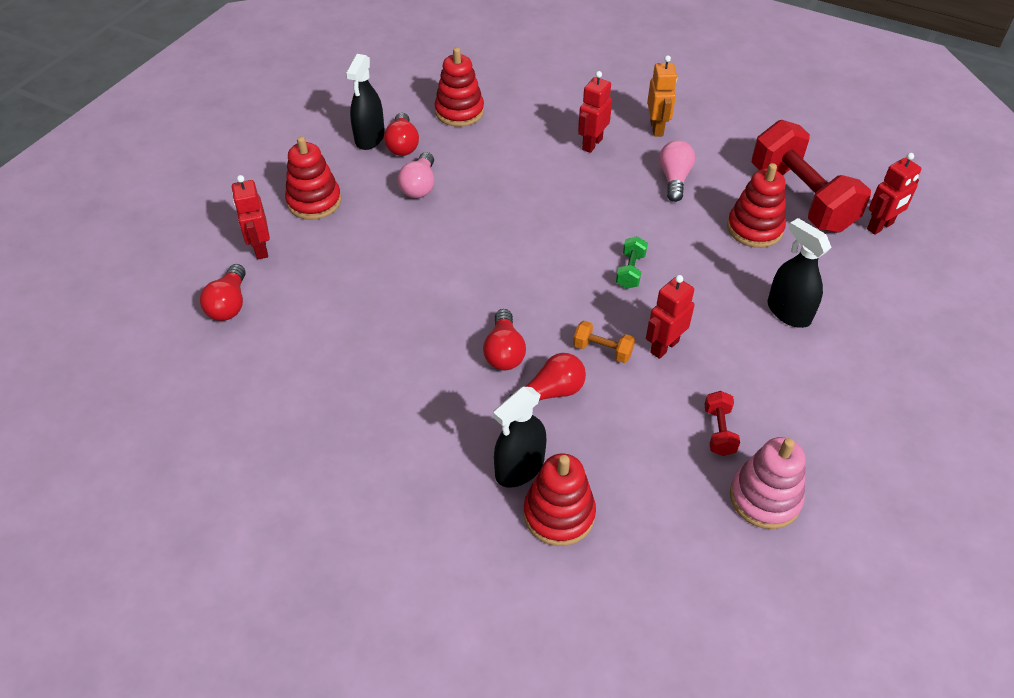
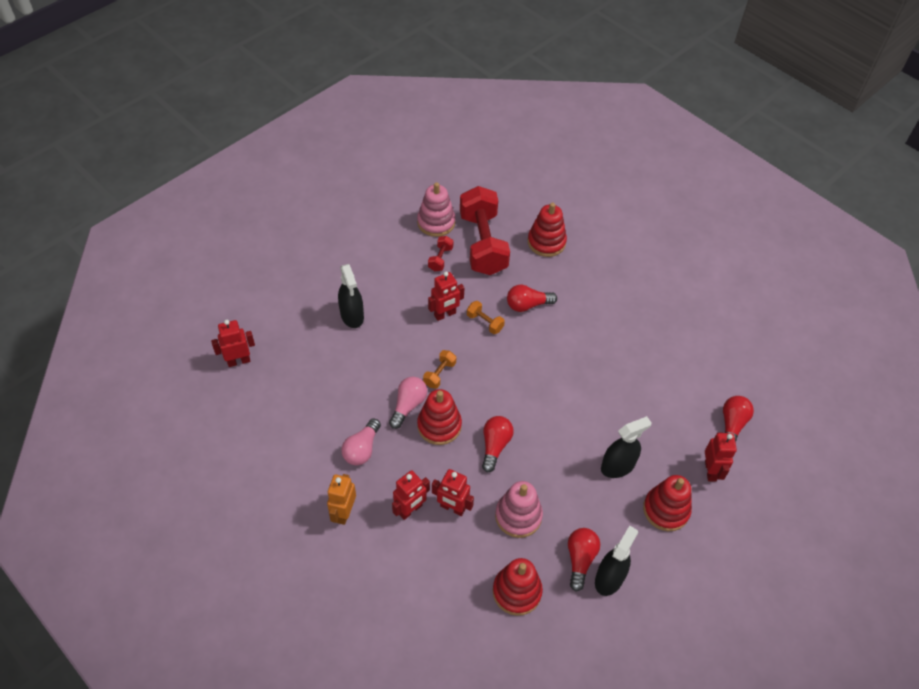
camera: 165 degrees left, 5 degrees up
(419, 186) = (574, 502): pink light bulb -> pink light bulb (408, 405)
(477, 163) = (518, 516): none -> pink stacking toy
(504, 351) = (548, 338): red light bulb -> red light bulb (495, 446)
(519, 468) = (560, 269): black spray bottle -> black spray bottle (617, 466)
(549, 154) = (452, 508): none -> red robot
(630, 271) = (439, 374): green dumbbell -> orange dumbbell
(754, 228) = (330, 384): red stacking toy -> red stacking toy (439, 426)
(801, 198) = (276, 402): red dumbbell -> red dumbbell (483, 244)

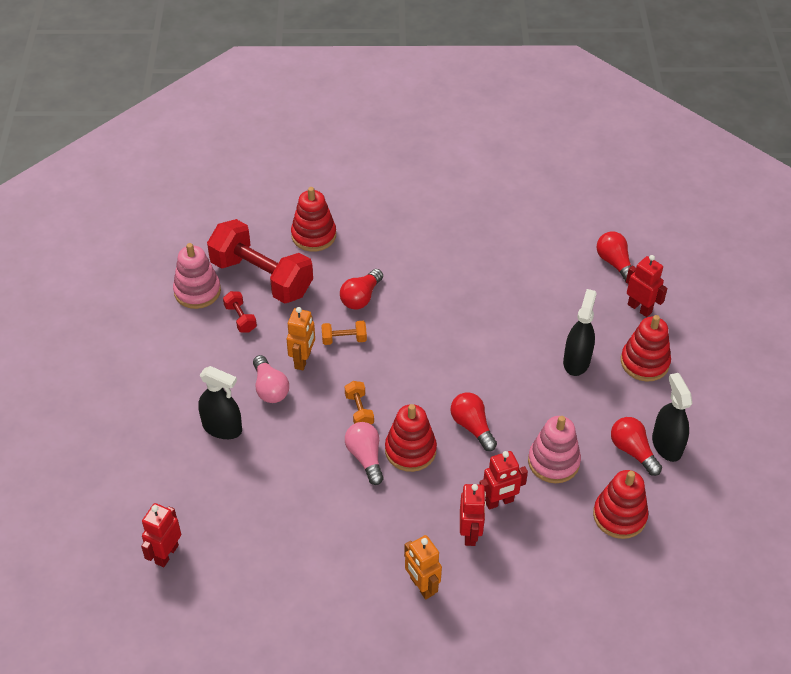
camera: 45 degrees left, 5 degrees down
(362, 449) = (372, 525): pink light bulb -> pink light bulb (270, 388)
(445, 314) = (303, 360): red robot -> orange robot

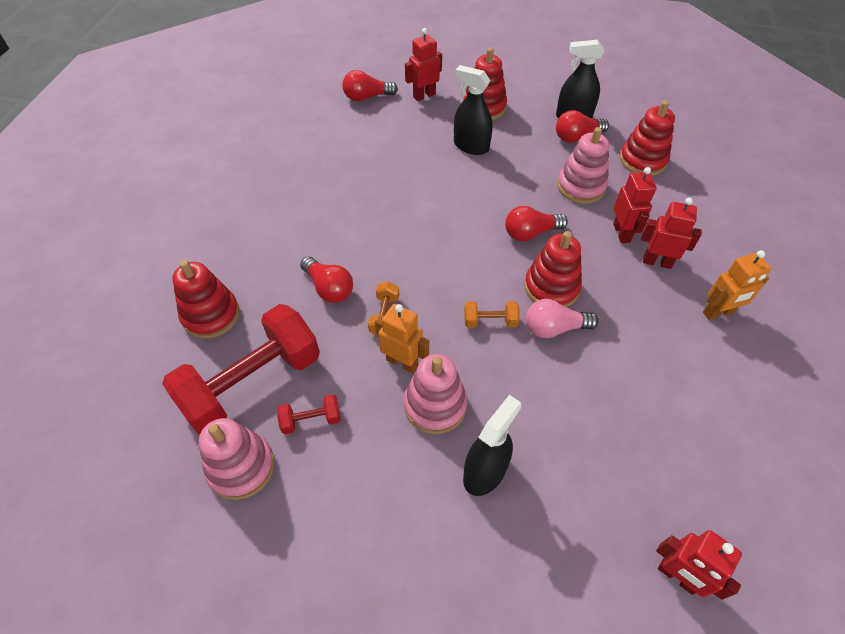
camera: 75 degrees left, 5 degrees up
(270, 388) = (435, 405): pink light bulb -> pink stacking toy

